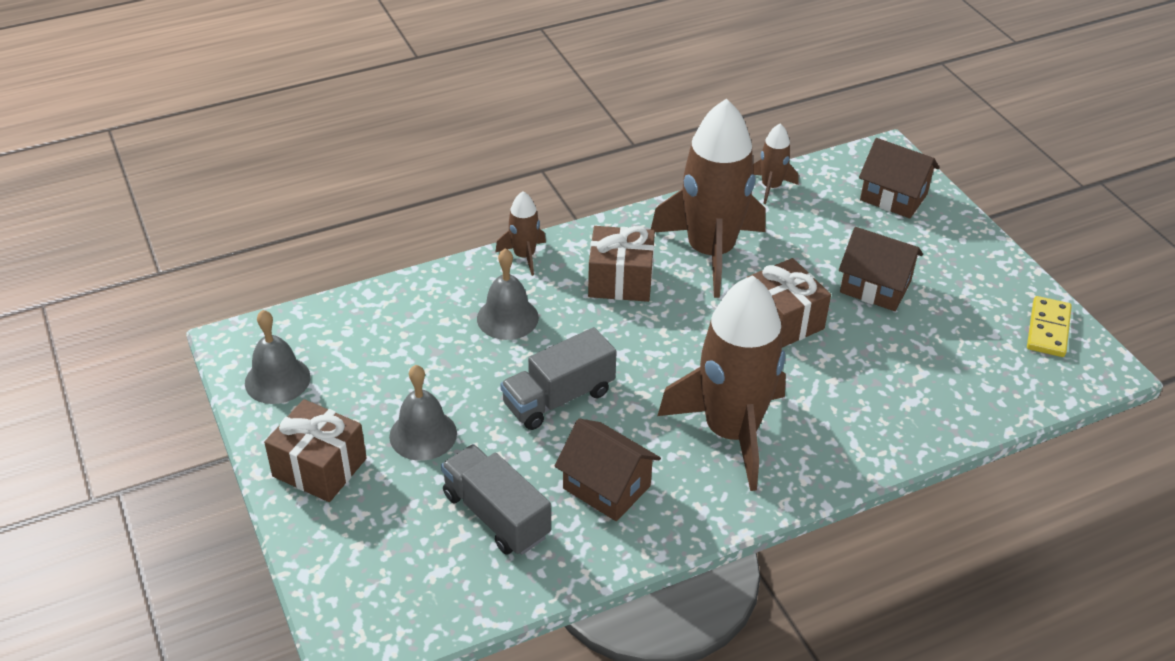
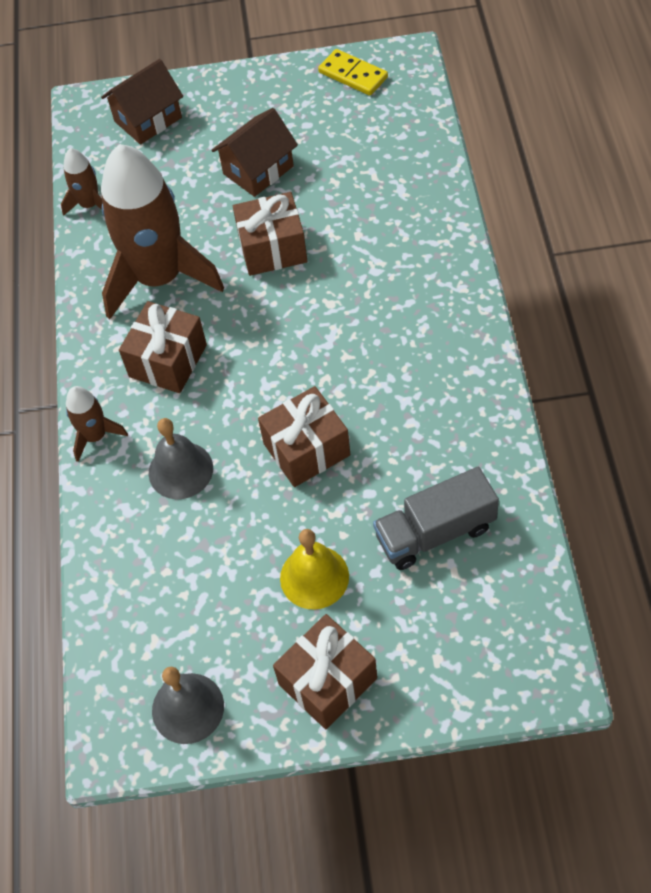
camera: 65 degrees left, 15 degrees up
(423, 434) = (314, 577): grey bell -> yellow bell
(558, 398) = (306, 449): grey truck -> brown gift
(606, 487) = (428, 435): brown house -> none
(731, 432) = (393, 324): brown rocket -> none

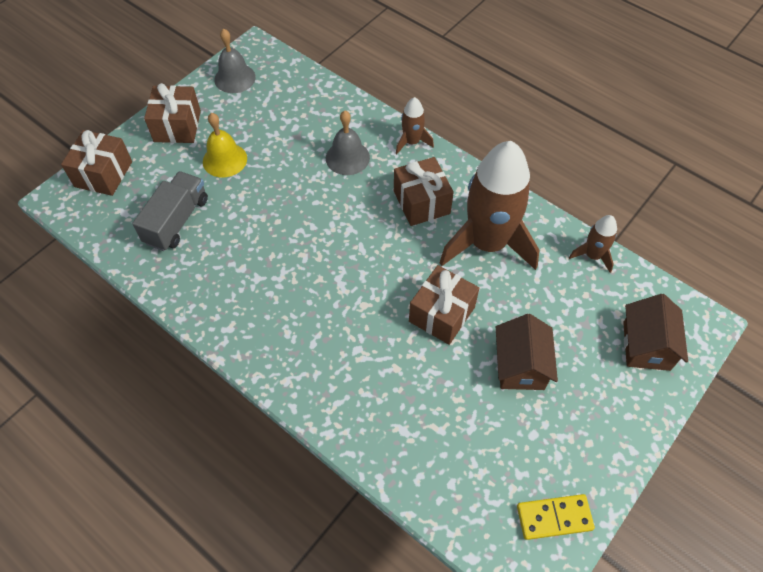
camera: 130 degrees right, 0 degrees up
(306, 449) = (289, 212): brown gift -> brown gift (103, 174)

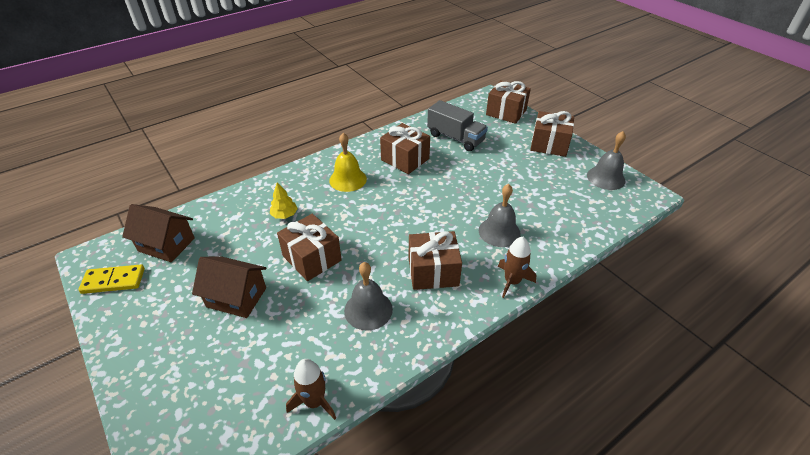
camera: 105 degrees right, 15 degrees down
(225, 160) = (509, 163): yellow bell -> yellow bell (348, 179)
(237, 268) = (405, 159): none -> brown gift
(383, 371) = (284, 215): none -> yellow tree
(487, 243) = (368, 310): brown rocket -> grey bell
(554, 517) = (113, 281): yellow domino -> yellow domino turned 75 degrees clockwise
(646, 346) = (189, 410): brown house -> brown house (166, 244)

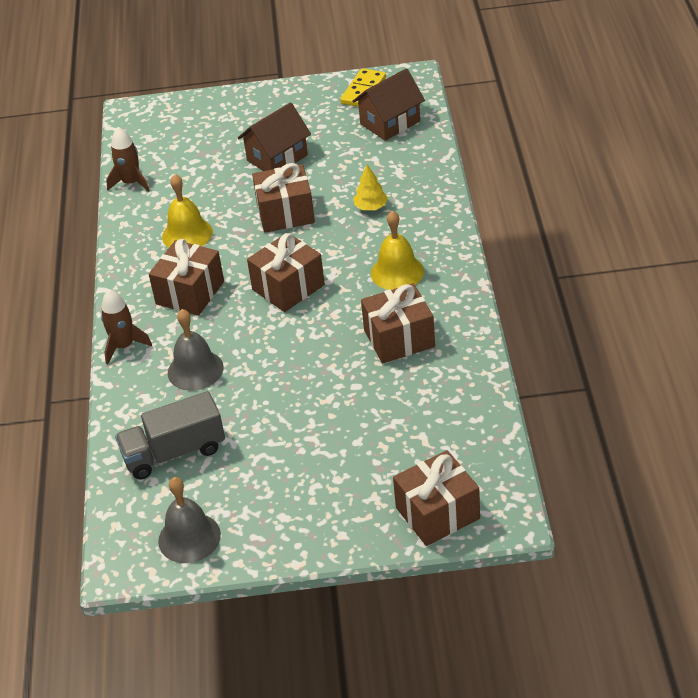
camera: 125 degrees right, 0 degrees up
(368, 310) = (187, 234): grey bell -> yellow bell
(455, 138) = (410, 413): grey truck -> grey truck (174, 452)
(549, 144) = (310, 518): brown gift -> brown gift (288, 287)

